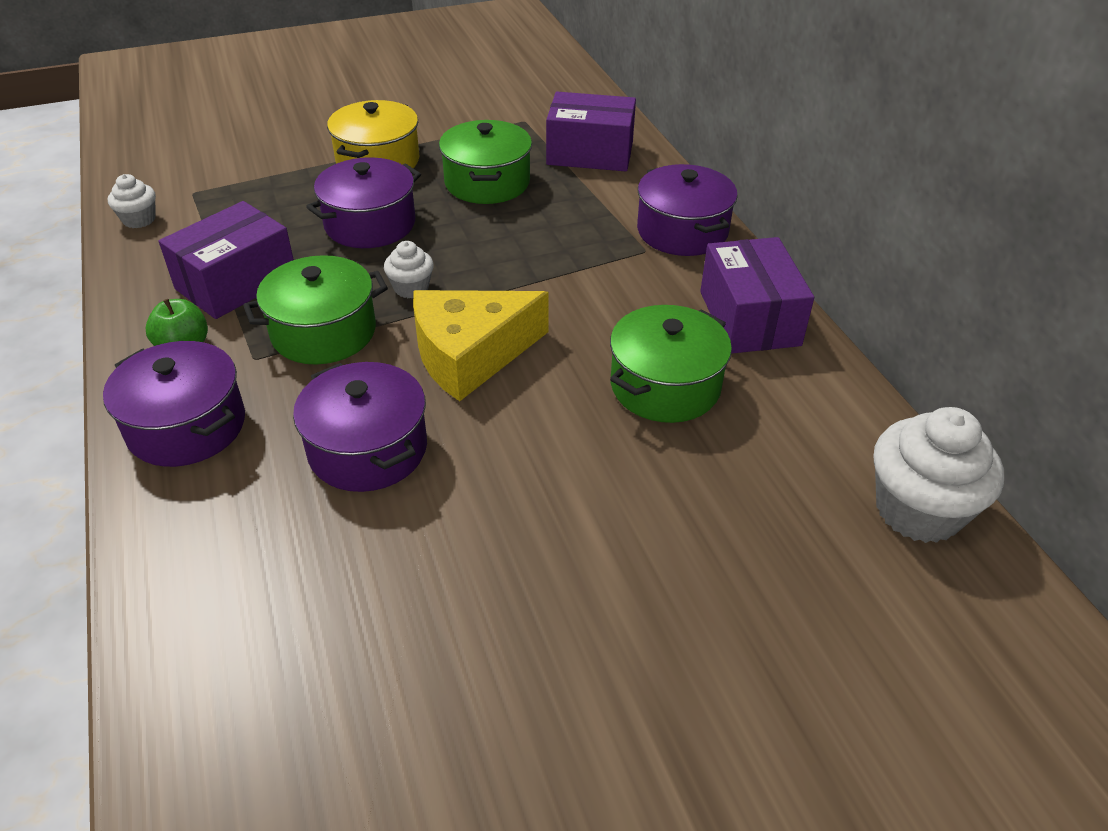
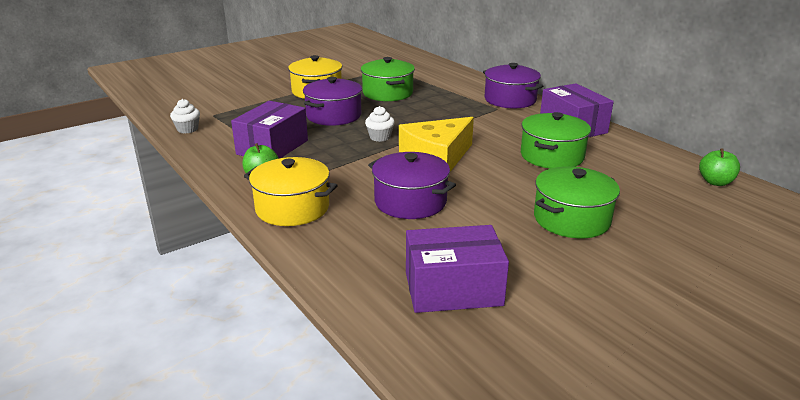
camera: 15 degrees left, 15 degrees down
(186, 426) = (292, 208): purple pot -> yellow pot
(324, 332) = (343, 160): green pot -> green pot (571, 219)
(590, 153) = (435, 77): purple box -> purple box (453, 289)
(918, 510) = (715, 182): white cupcake -> green apple

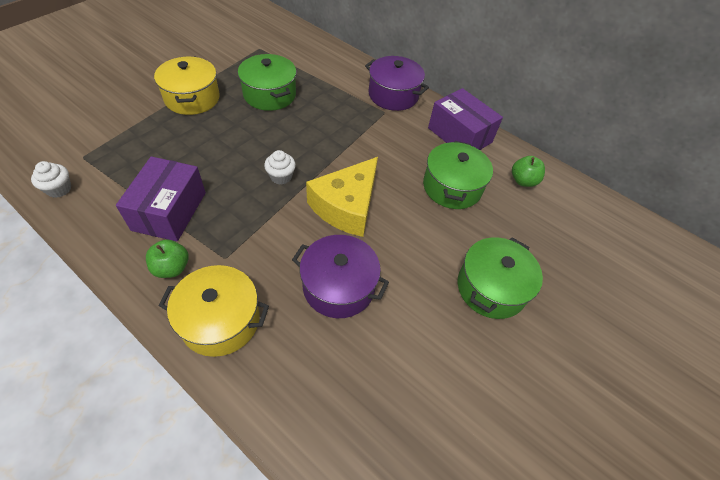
camera: 20 degrees left, 25 degrees up
(334, 115) = (222, 143): purple pot -> none
(453, 289) = (412, 424): purple box -> none
(715, 182) = (594, 208): green apple -> green apple (523, 181)

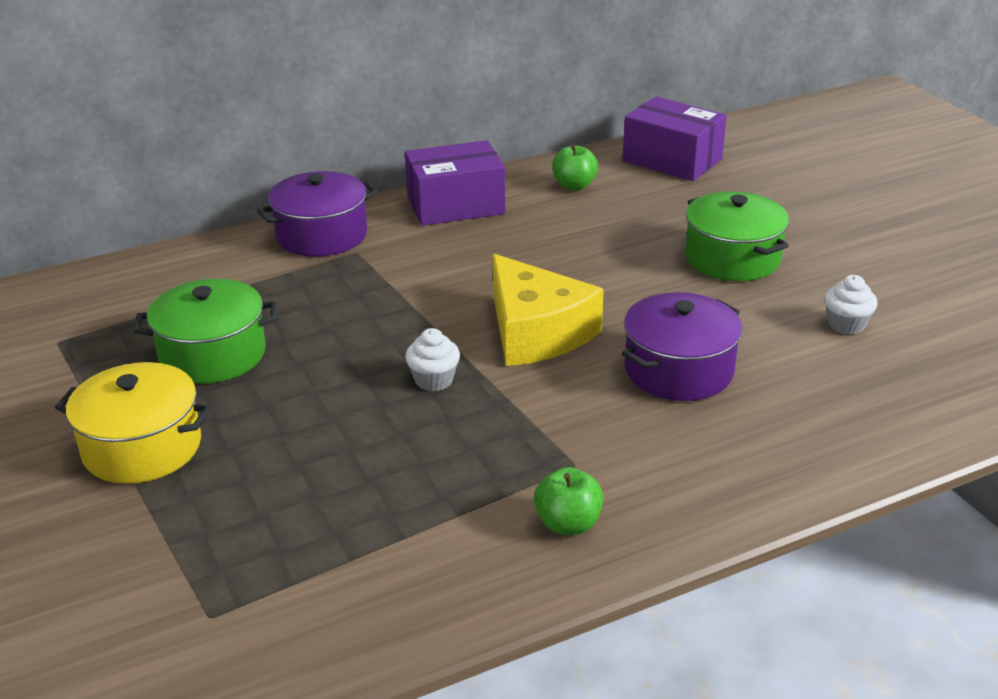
camera: 60 degrees left, 20 degrees down
(59, 189) = (286, 656): white cupcake -> white cupcake (846, 325)
(169, 211) = (438, 512): purple box -> purple box (672, 160)
(220, 320) = (691, 486): yellow pot -> none
(452, 187) = (552, 239): green pot -> none

